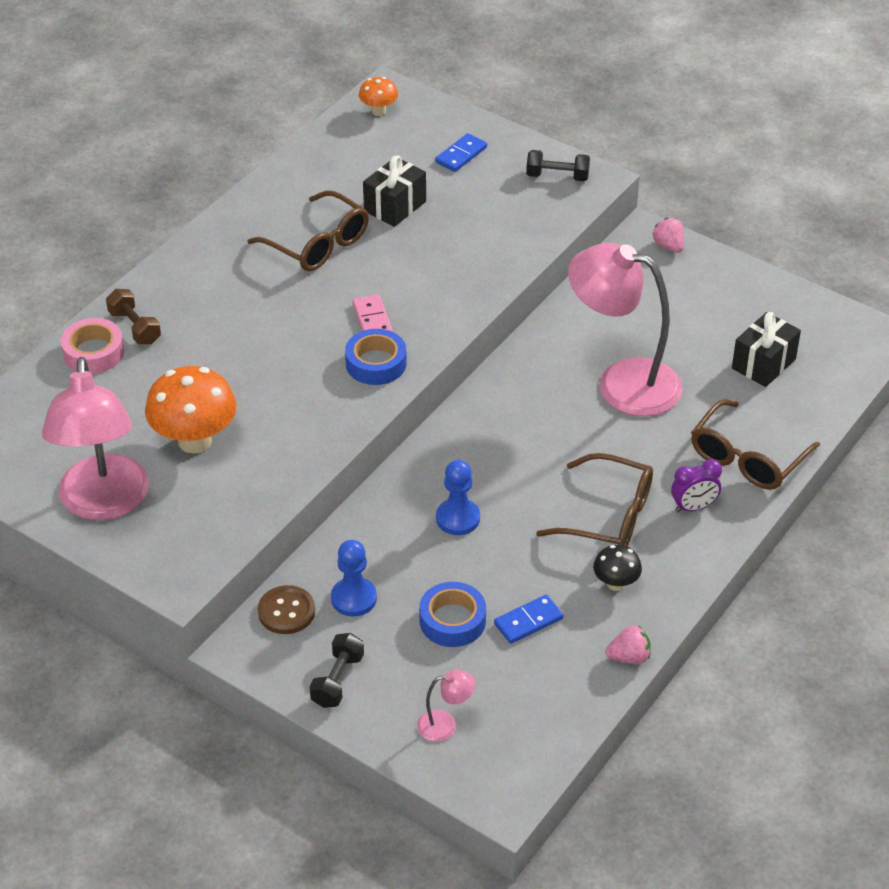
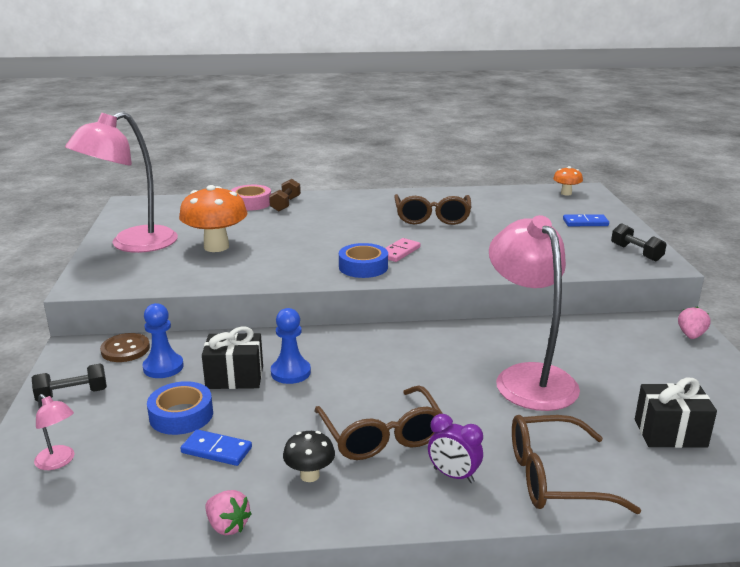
camera: 50 degrees right, 20 degrees down
(395, 206) = (504, 223): black gift -> black gift (235, 377)

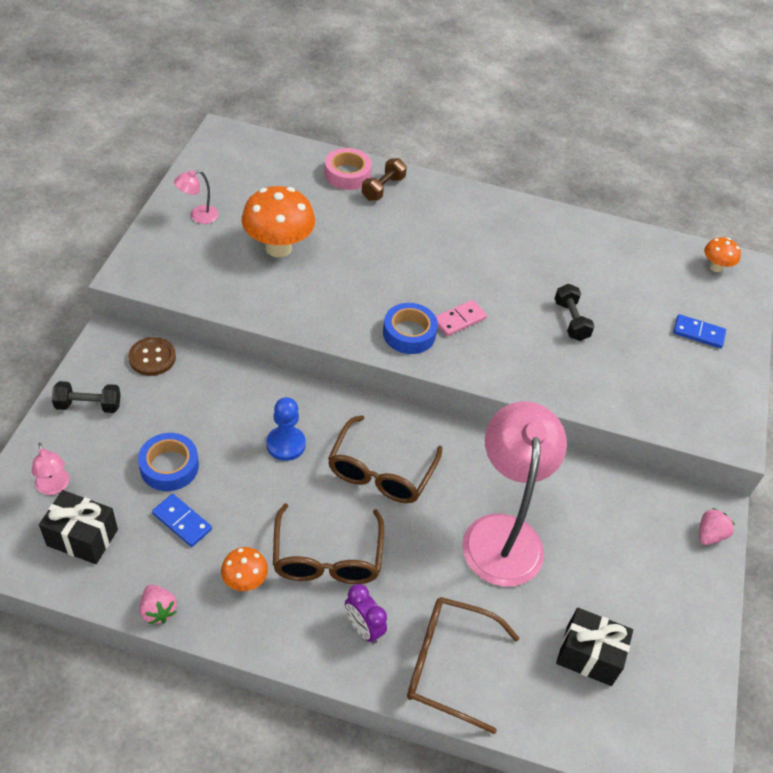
camera: 15 degrees right, 25 degrees up
(132, 244) = (198, 216): pink lamp -> pink lamp, size x0.40
(163, 367) = (176, 395): blue pawn -> none
(235, 377) = (233, 433): black gift -> black gift (82, 537)
(309, 475) = (245, 581): black mushroom -> orange mushroom
(432, 218) = (529, 267): brown glasses -> brown glasses (380, 472)
(636, 253) = (717, 408): black dumbbell -> black dumbbell (571, 321)

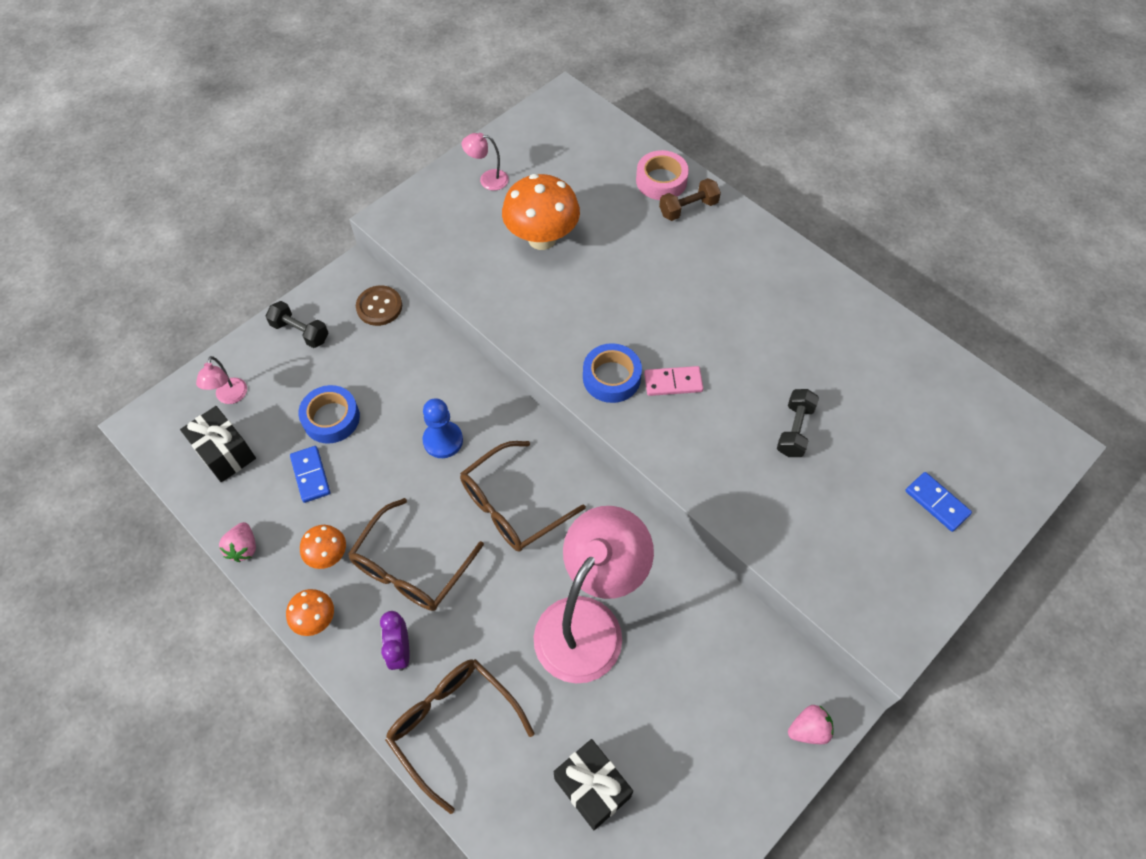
camera: 35 degrees right, 10 degrees up
(715, 267) = (1016, 432): orange mushroom -> orange mushroom (316, 620)

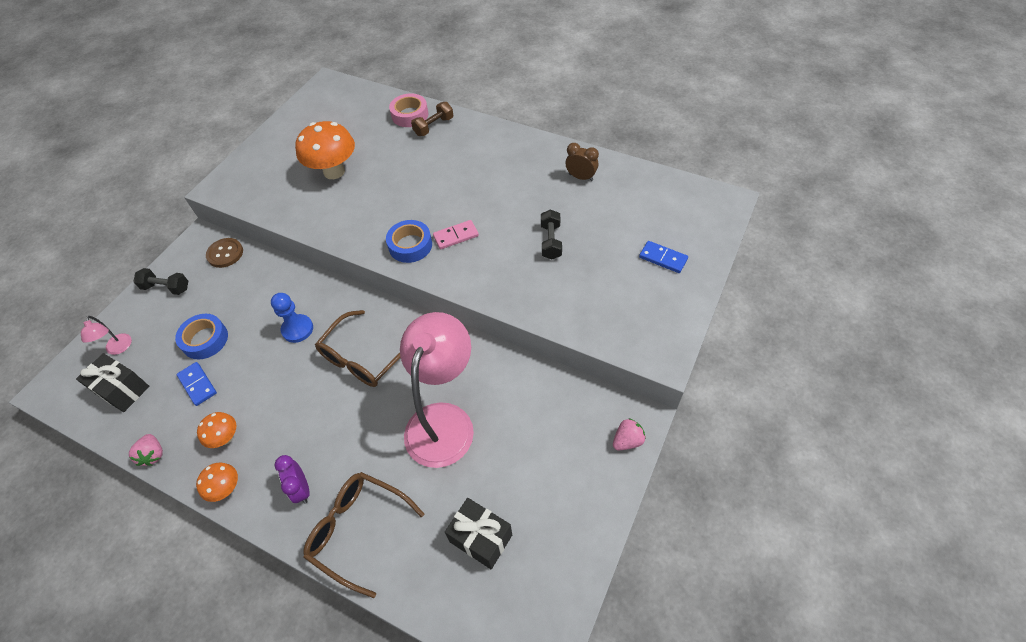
camera: 15 degrees left, 5 degrees down
(411, 568) = (295, 426): brown glasses -> none
(487, 179) = (284, 145): pink lamp -> none
(864, 346) = (581, 177): none -> brown clock

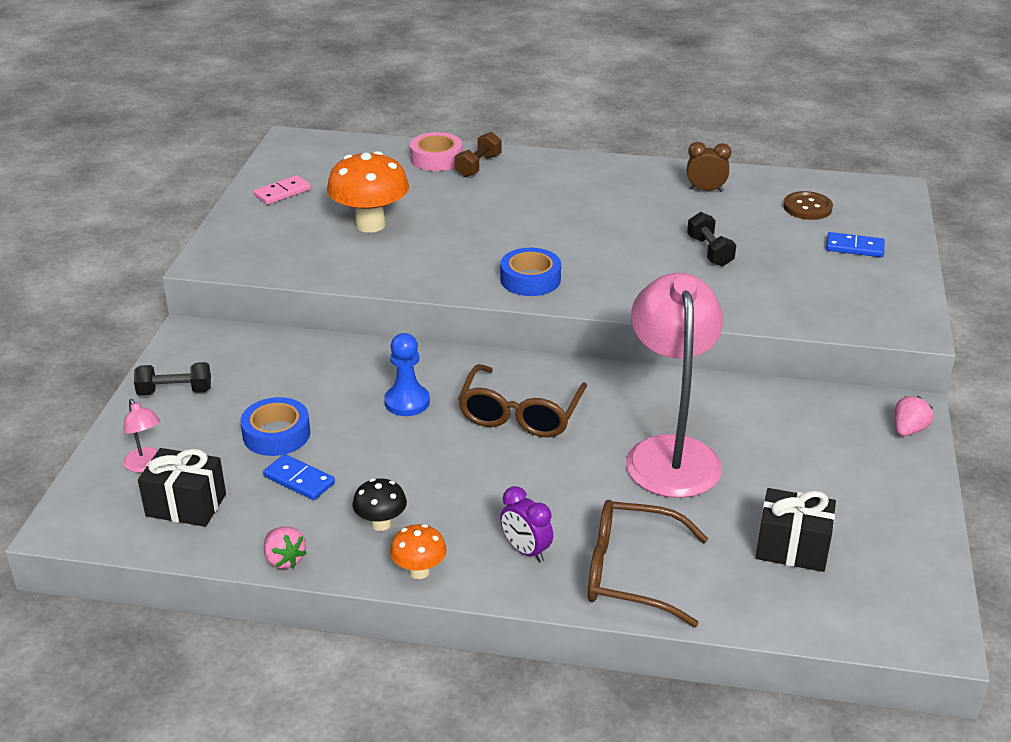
camera: 20 degrees left, 20 degrees down
(225, 254) = (241, 344): brown button -> brown button (807, 207)
(225, 438) = (381, 524): orange mushroom -> black mushroom
(456, 236) = (584, 263): pink domino -> pink domino (282, 192)

